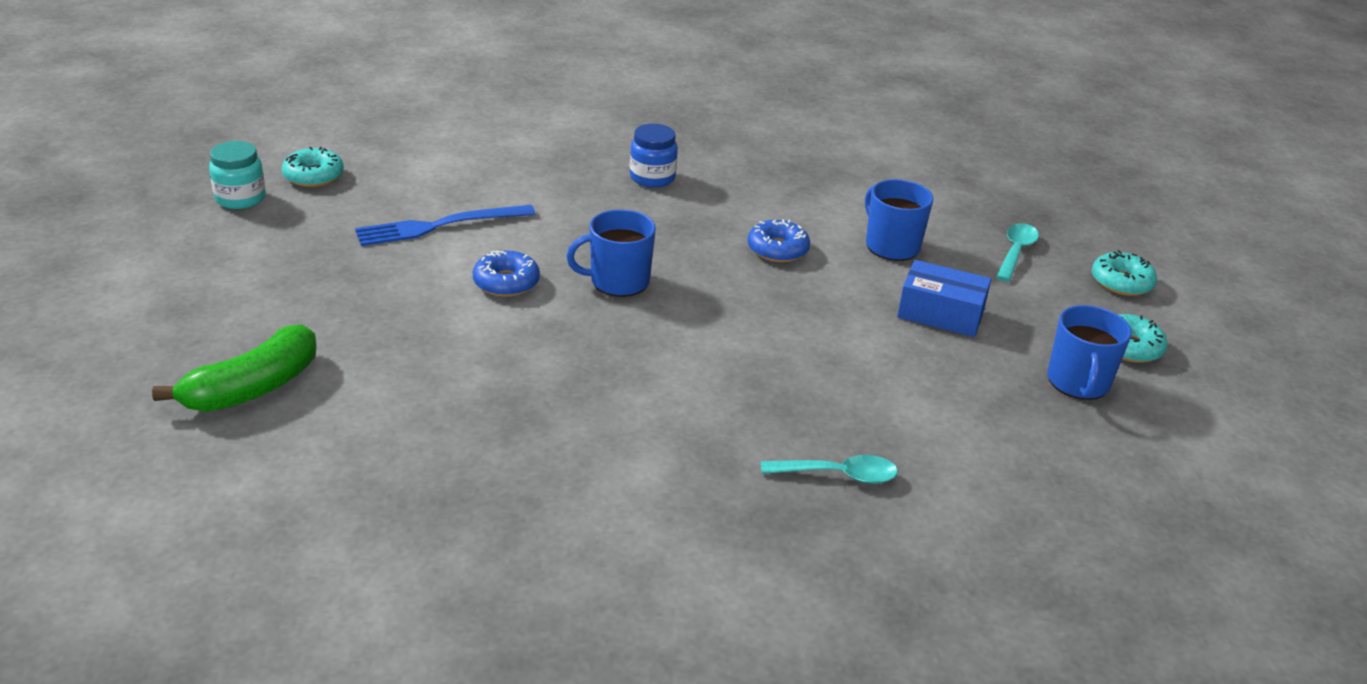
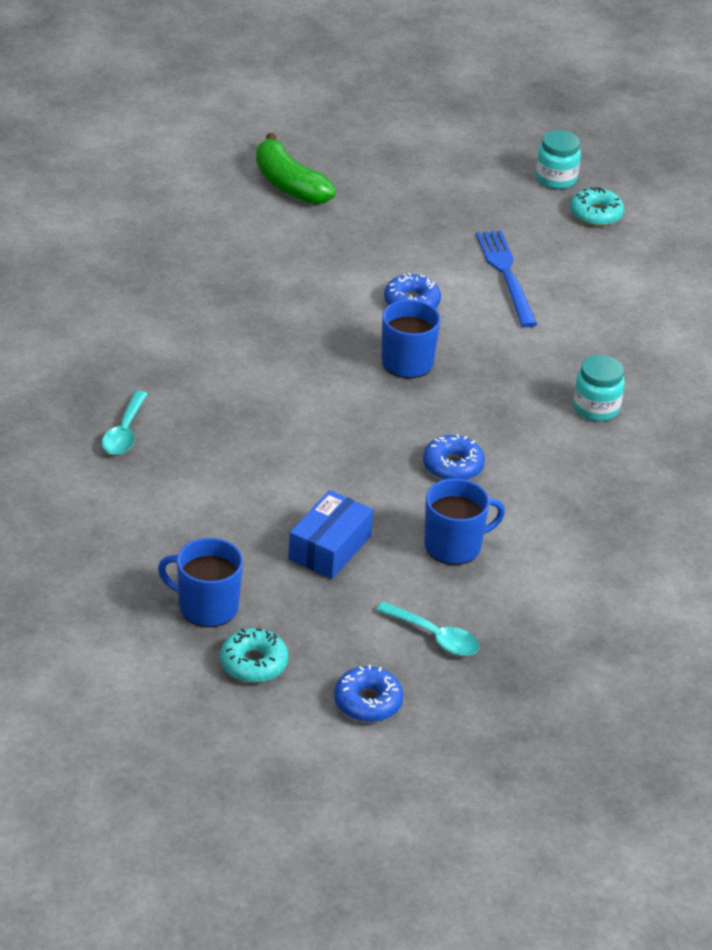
camera: 100 degrees right, 5 degrees up
(652, 178) = (596, 408): blue jar -> turquoise jar
(1121, 282) = (368, 702): turquoise donut -> blue donut

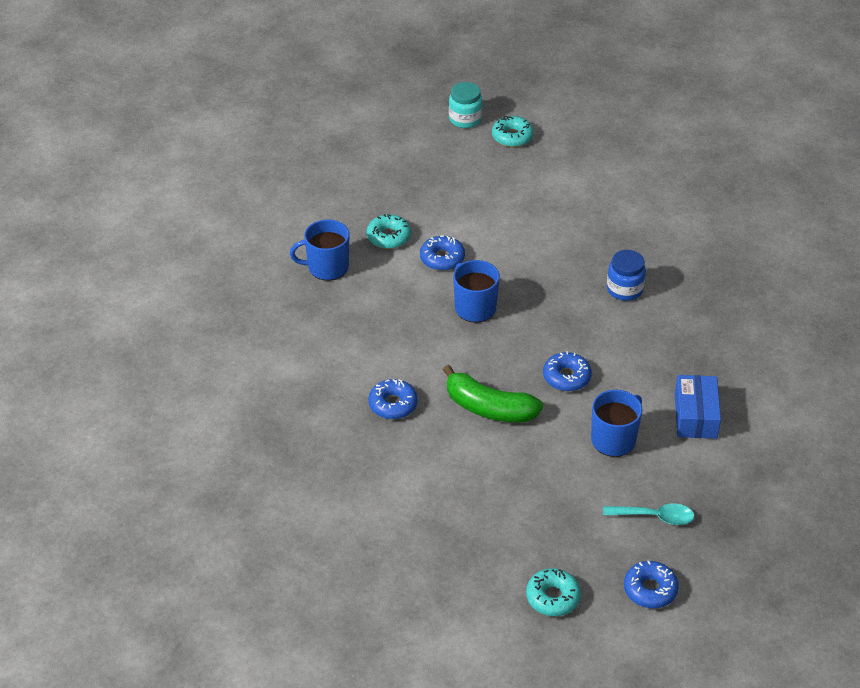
camera: 25 degrees left, 5 degrees up
(124, 432) = (322, 453): turquoise spoon -> none
(206, 607) = (487, 568): blue mug -> blue mug (327, 267)
(238, 417) = (393, 404): none -> blue donut
(289, 184) = (285, 198): green banana -> green banana (489, 408)
(329, 548) = (534, 480): blue box -> blue box (695, 416)
(370, 260) = (388, 237): none -> turquoise donut
(506, 275) = (489, 209): blue fork -> none
(596, 408) = (624, 289): turquoise jar -> blue jar

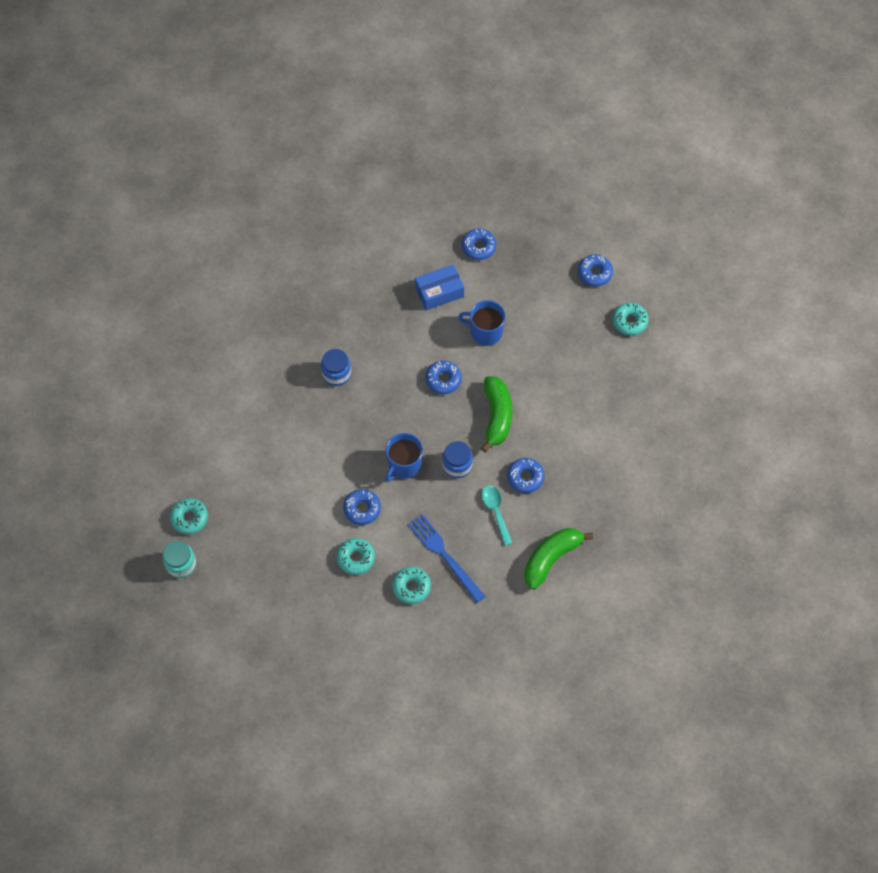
camera: 115 degrees left, 20 degrees up
(279, 390) = (551, 558): none -> green banana
(327, 267) = (411, 587): blue mug -> turquoise donut
(344, 304) = (444, 555): none -> blue fork
(446, 351) = (457, 465): none -> blue jar
(655, 517) = (537, 288): turquoise spoon -> turquoise spoon (495, 511)
(749, 479) = (478, 247): none -> blue donut

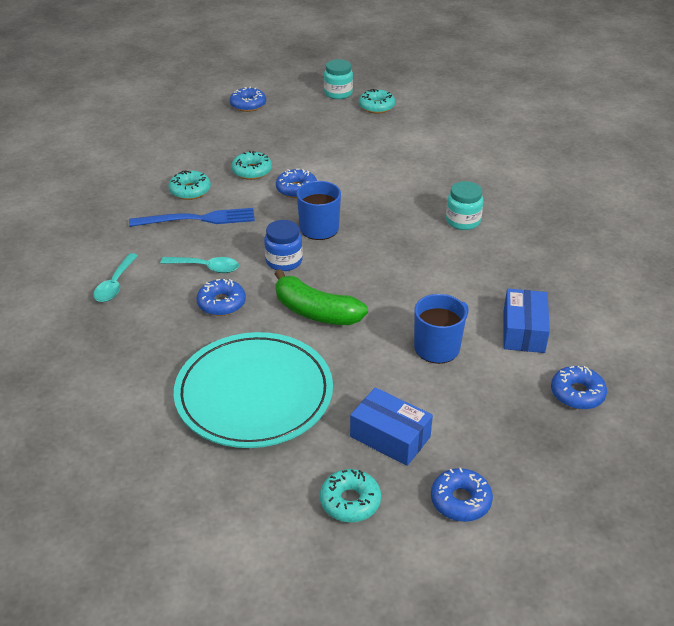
camera: 120 degrees right, 25 degrees down
(336, 374) = (463, 221): blue jar -> turquoise jar
(443, 380) = (397, 289): blue donut -> blue donut (248, 105)
(551, 558) = (115, 284): green banana -> turquoise spoon
(574, 324) = (390, 437): none -> blue box
(589, 409) = (254, 394): none -> turquoise plate

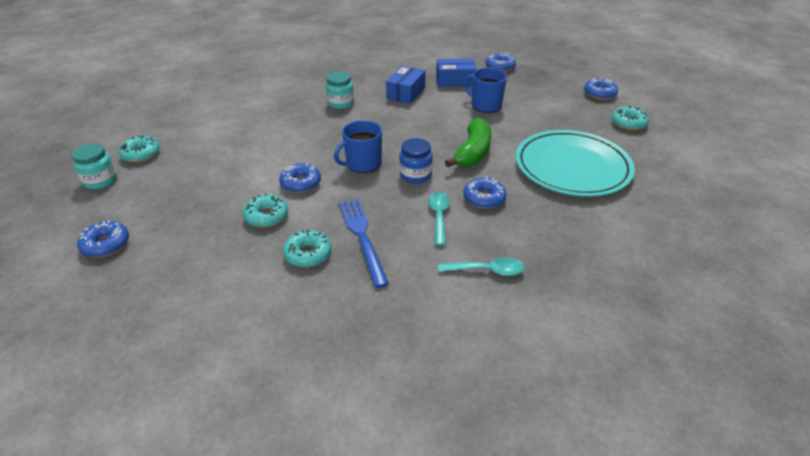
camera: 100 degrees left, 0 degrees up
(390, 437) = (571, 115): blue box -> blue box (406, 93)

